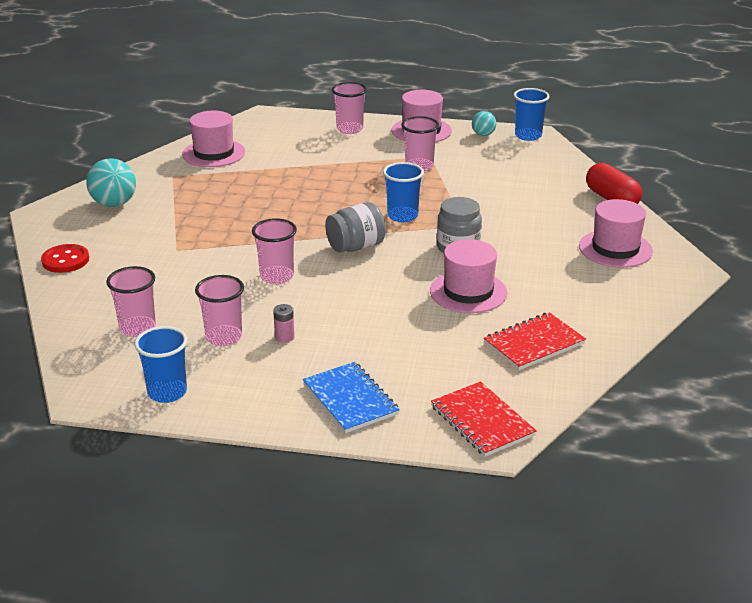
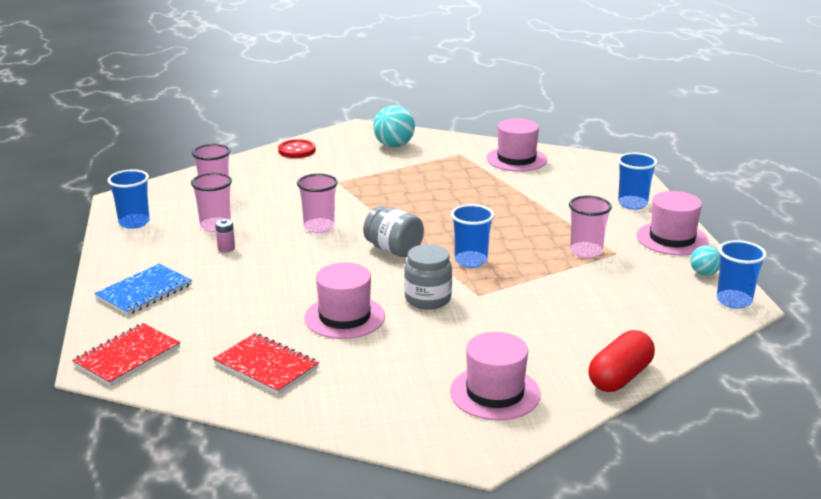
camera: 70 degrees right, 5 degrees down
(349, 129) = (632, 204): pink cup -> blue cup

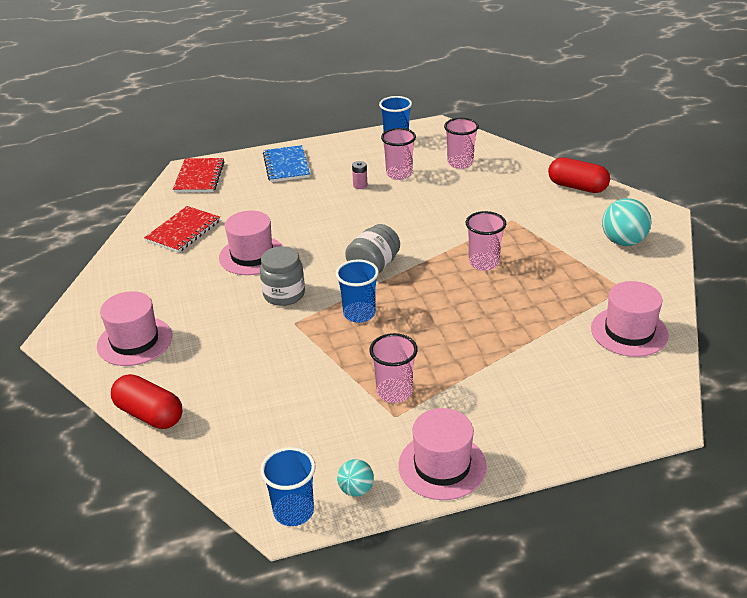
camera: 85 degrees right, 10 degrees up
(127, 357) = (199, 177): red notebook -> red notebook turned 60 degrees clockwise
(144, 292) = (286, 165): blue notebook -> blue notebook turned 45 degrees clockwise
(297, 150) = (577, 187): red button -> red capsule
(319, 227) = (410, 222): pink cup -> pink cup (483, 263)
(632, 204) = (533, 433): blue cup -> none

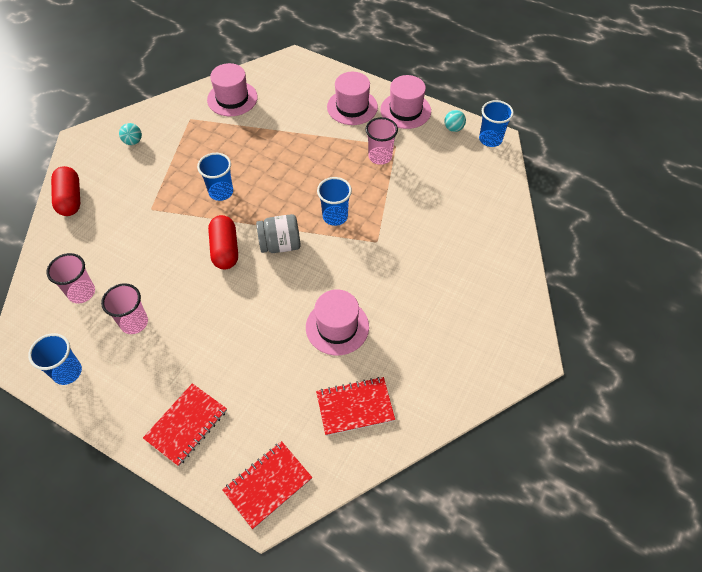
camera: 135 degrees left, 20 degrees up
(134, 341) = (484, 309): pink hat -> pink hat (352, 107)
(149, 414) = (516, 243): red capsule -> red capsule (225, 249)
(284, 294) = (357, 269): grey jar -> none
(286, 165) = (186, 425): blue notebook -> red notebook
(360, 185) = (176, 336): pink battery -> none
(483, 263) = (221, 192): pink cup -> blue cup
(623, 241) = (133, 141): turquoise ball -> turquoise ball, size x0.57

